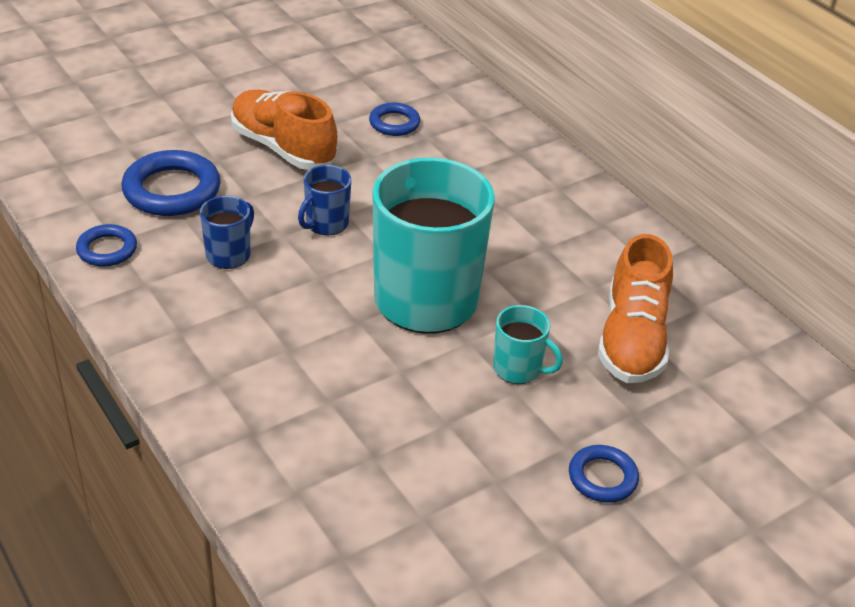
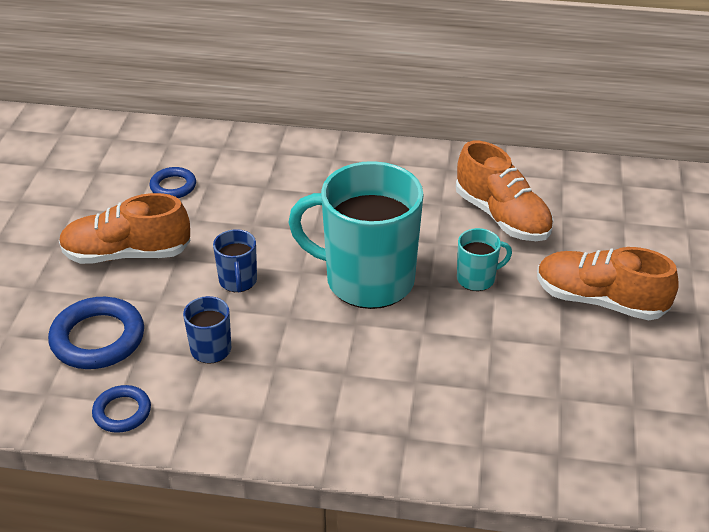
camera: 45 degrees left, 0 degrees up
(602, 477) = (600, 301): blue ring -> orange shoe

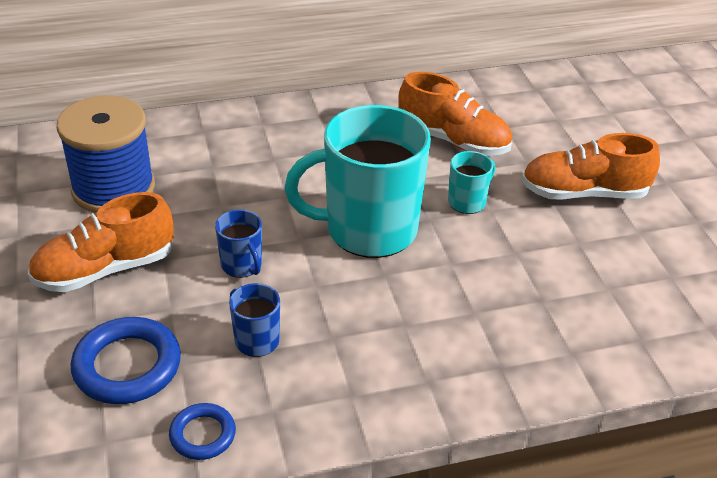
camera: 25 degrees left, 0 degrees up
(173, 186) = (113, 188): blue ring -> blue spool

